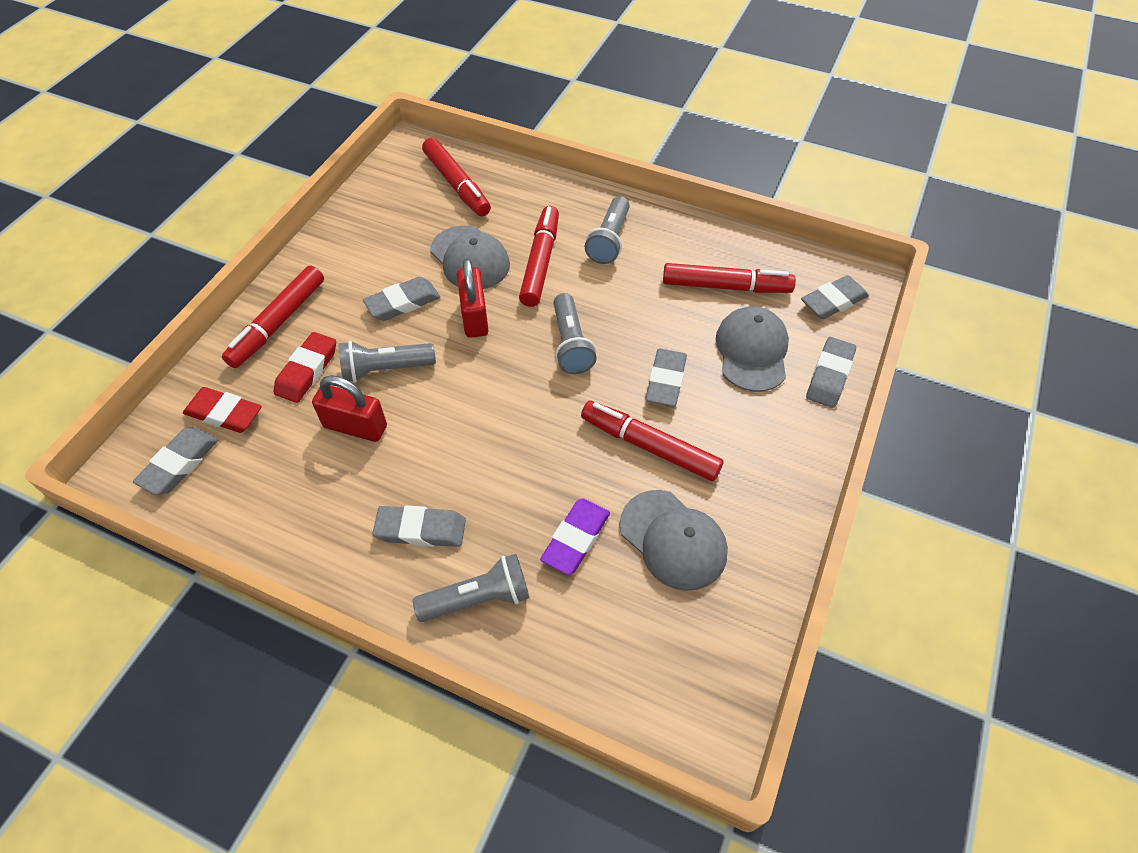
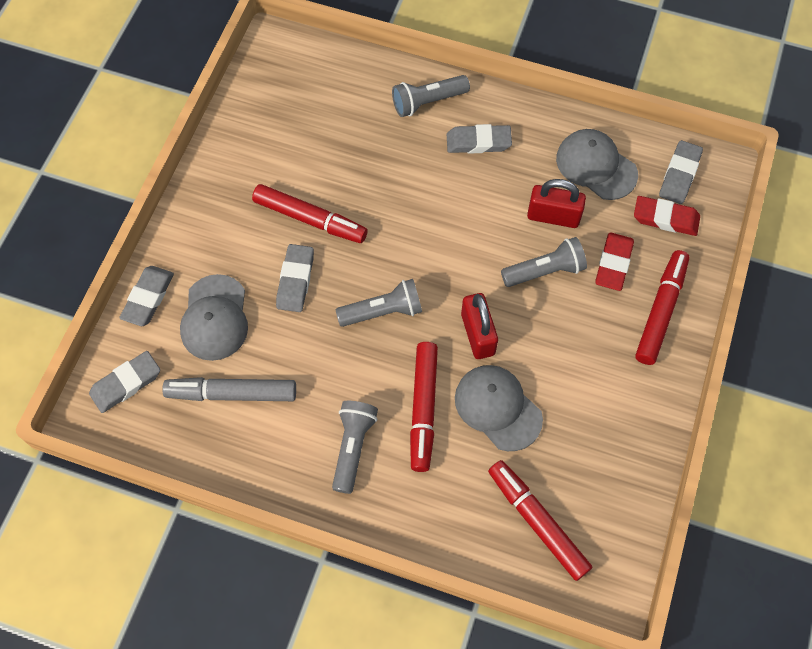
camera: 175 degrees right, 10 degrees up
(403, 303) = (551, 345): grey eraser -> none
(570, 344) = (383, 311): grey flashlight -> grey flashlight turned 90 degrees clockwise
(576, 539) = (364, 145): purple eraser -> none
(673, 540) = (293, 150): grey cap -> grey cap (596, 166)
(726, 287) = (232, 393): red marker -> grey marker

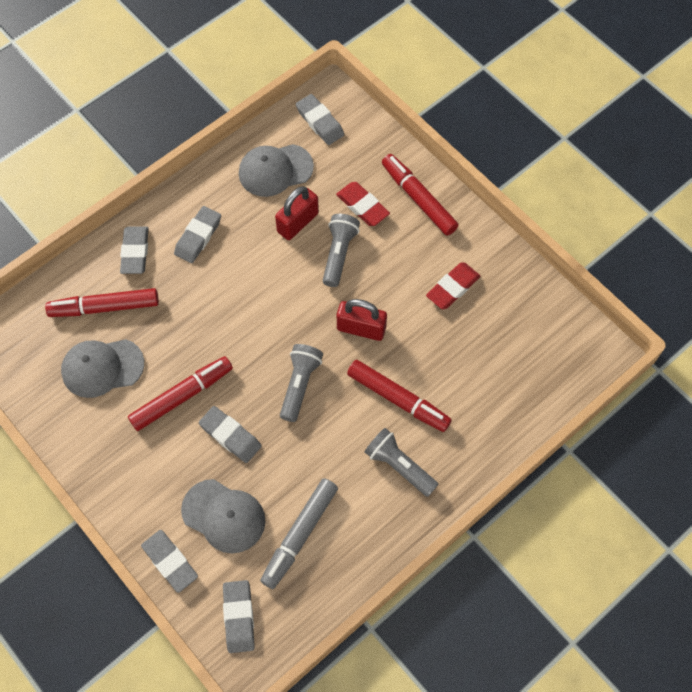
camera: 60 degrees left, 0 degrees up
(427, 102) = (135, 252): grey flashlight -> grey eraser
(498, 408) = (427, 347): grey cap -> grey cap (102, 367)
(537, 521) = (528, 369): red marker -> red marker (104, 307)
(665, 218) = (348, 152): red eraser -> red eraser (452, 288)

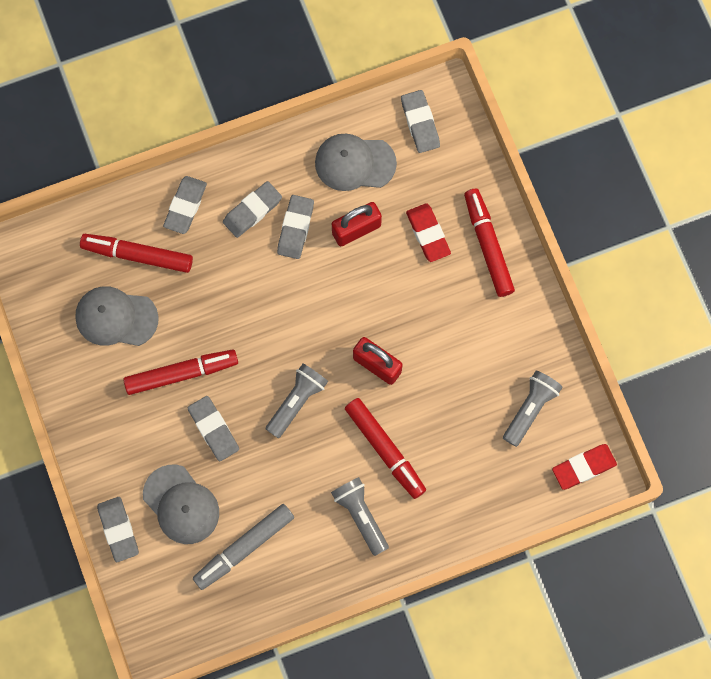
camera: 20 degrees right, 10 degrees up
(239, 617) = (163, 603): grey eraser -> grey eraser (295, 228)
(339, 254) = (385, 278): grey flashlight -> grey flashlight (530, 409)
(452, 288) = (483, 354): red eraser -> red eraser (583, 467)

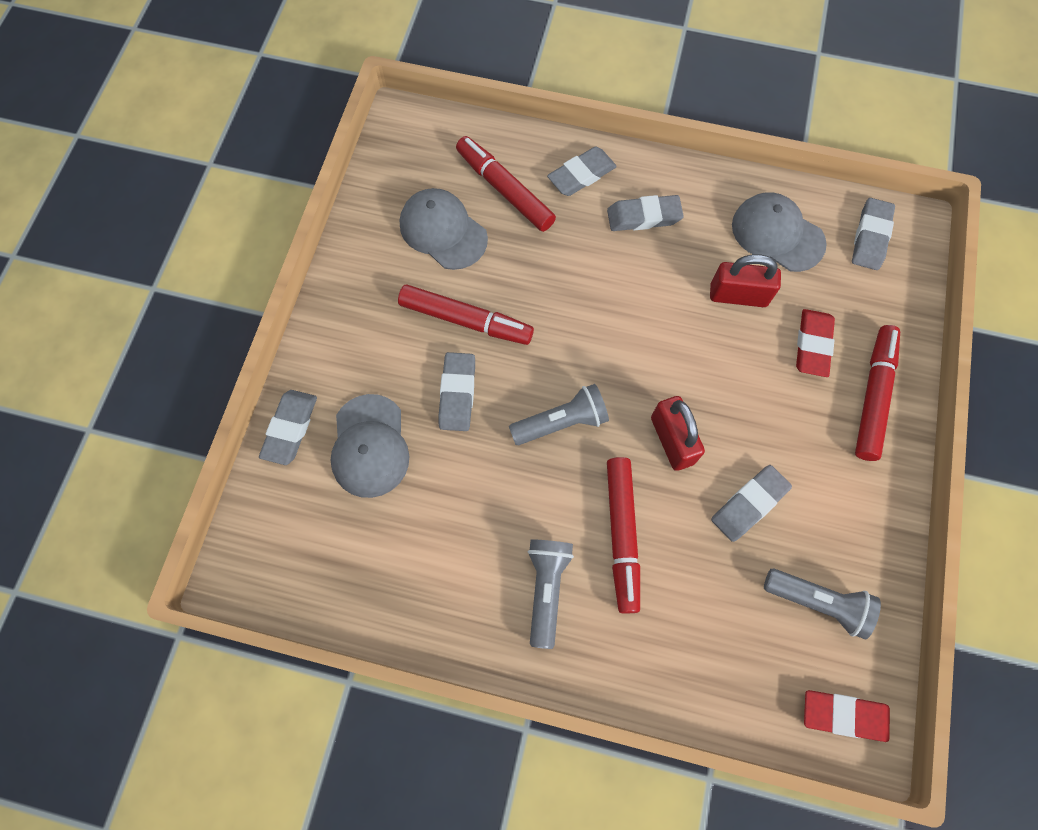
camera: 35 degrees right, 5 degrees down
(244, 548) = (399, 535): grey marker -> none
(295, 228) = (676, 257): grey eraser -> grey eraser (749, 504)
(530, 409) = (817, 602): grey flashlight -> grey flashlight turned 45 degrees clockwise

